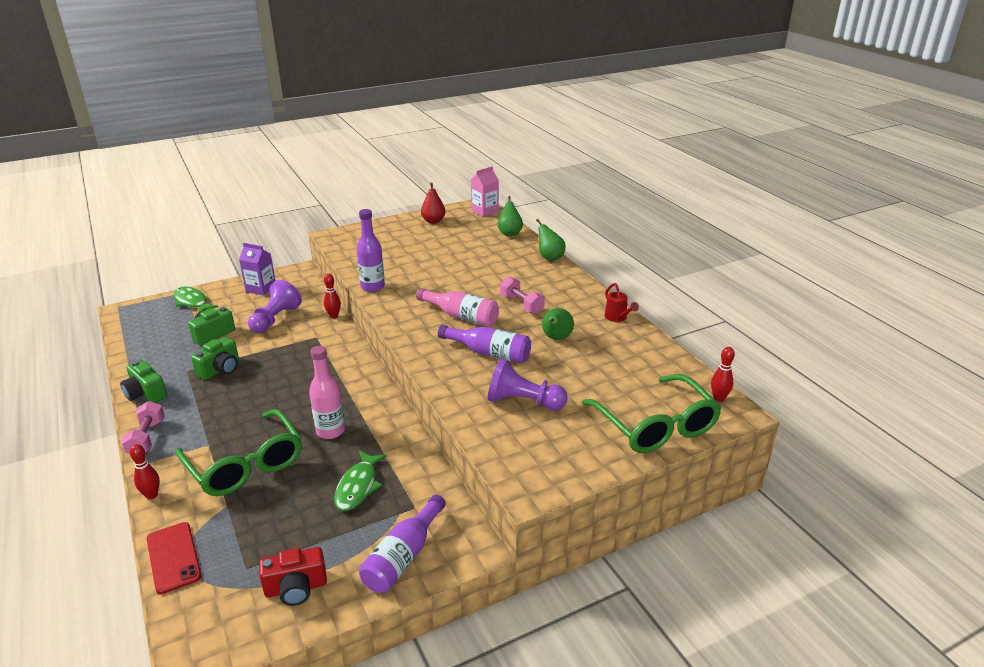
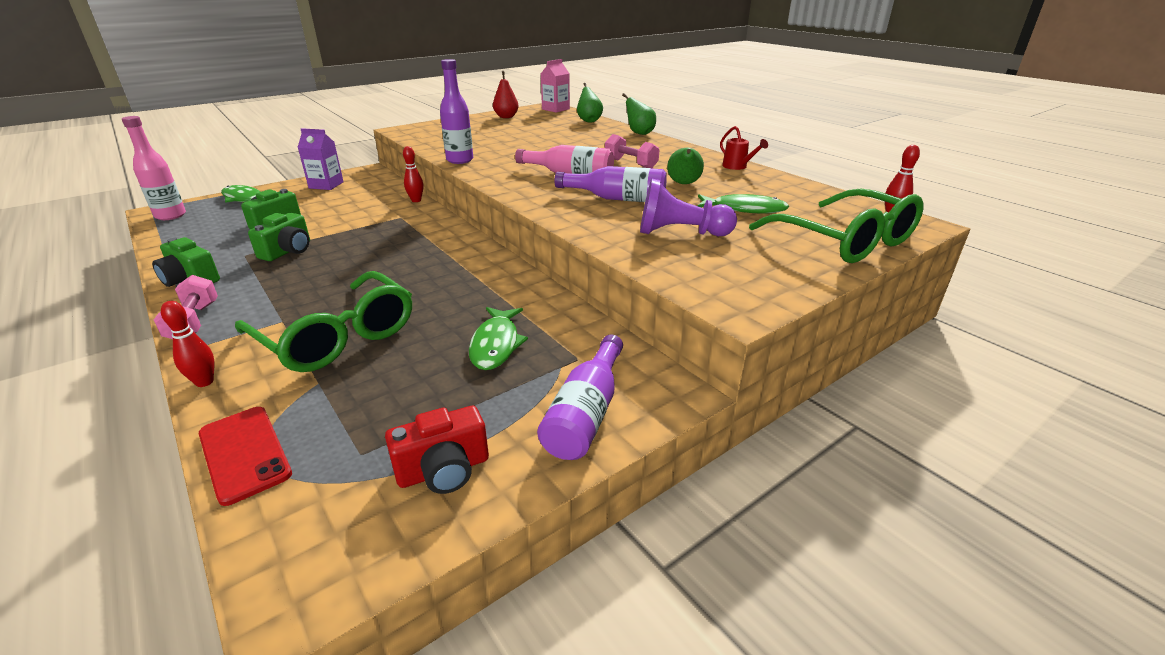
camera: 10 degrees left, 0 degrees up
(275, 319) = (348, 207): purple pawn -> none
(330, 431) = (442, 295): pink bottle -> pink bottle (170, 216)
(592, 378) = (744, 209): none -> green fish

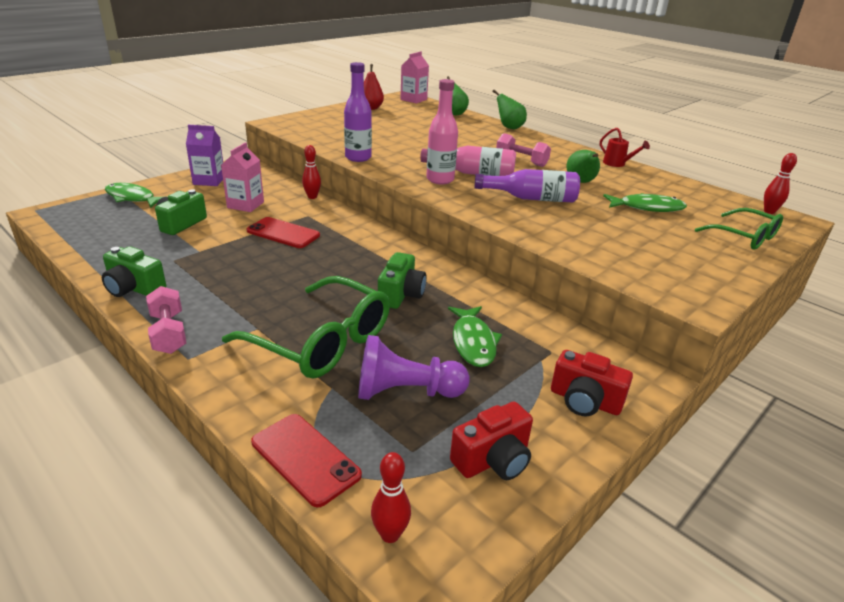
camera: 10 degrees left, 0 degrees up
(170, 216) = (63, 218): pink bottle -> pink bottle (440, 180)
(204, 382) = (221, 393): red bowling pin -> red bowling pin (390, 534)
(288, 251) = (216, 254): green camera -> green camera (401, 294)
(346, 207) = (245, 205): none -> pink carton
(366, 233) = (283, 233): none -> red phone
(586, 413) = (584, 401): purple bottle -> red camera
(680, 233) = (606, 232): purple pawn -> purple pawn (406, 392)
(844, 241) = (744, 237): green glasses -> green glasses, size x0.61

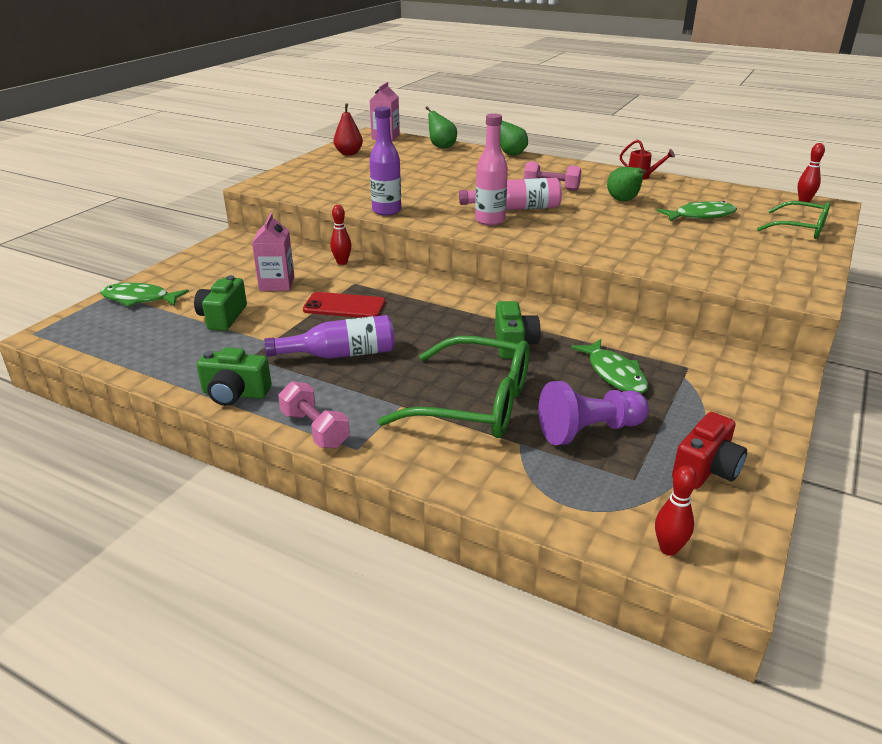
camera: 15 degrees left, 0 degrees up
(209, 181) = (211, 264): purple carton -> none
(305, 458) = (547, 508): red phone -> none
(531, 198) = (591, 225): purple bottle -> purple bottle (340, 354)
(584, 401) = (745, 403): red camera -> none

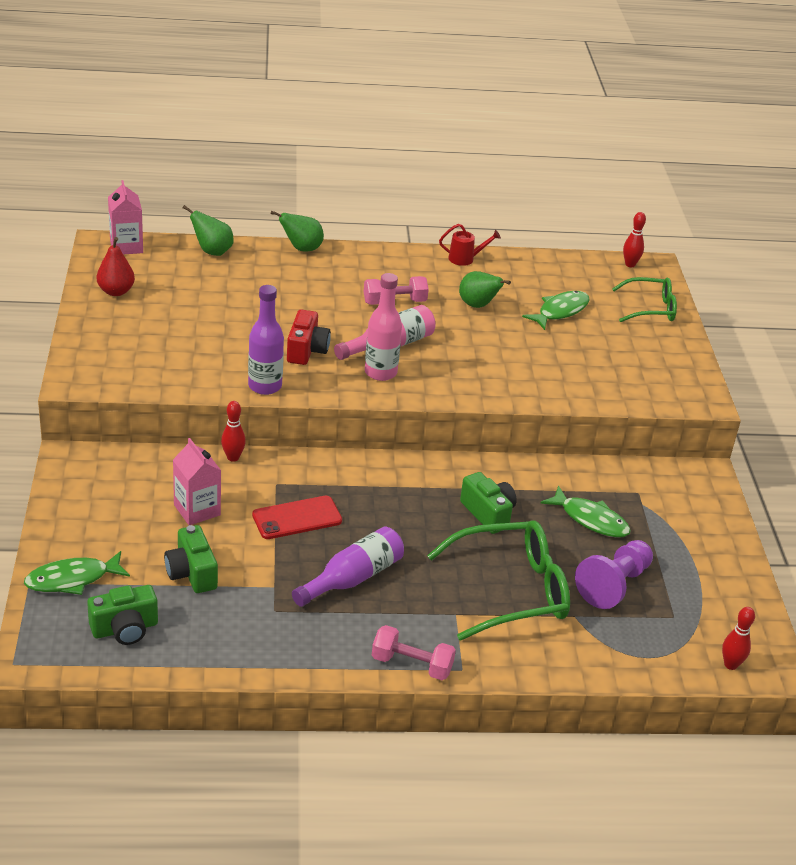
camera: 35 degrees left, 5 degrees up
(235, 394) = (306, 656): green camera -> green camera (125, 629)
(706, 469) = (712, 589): red camera -> red camera (306, 350)

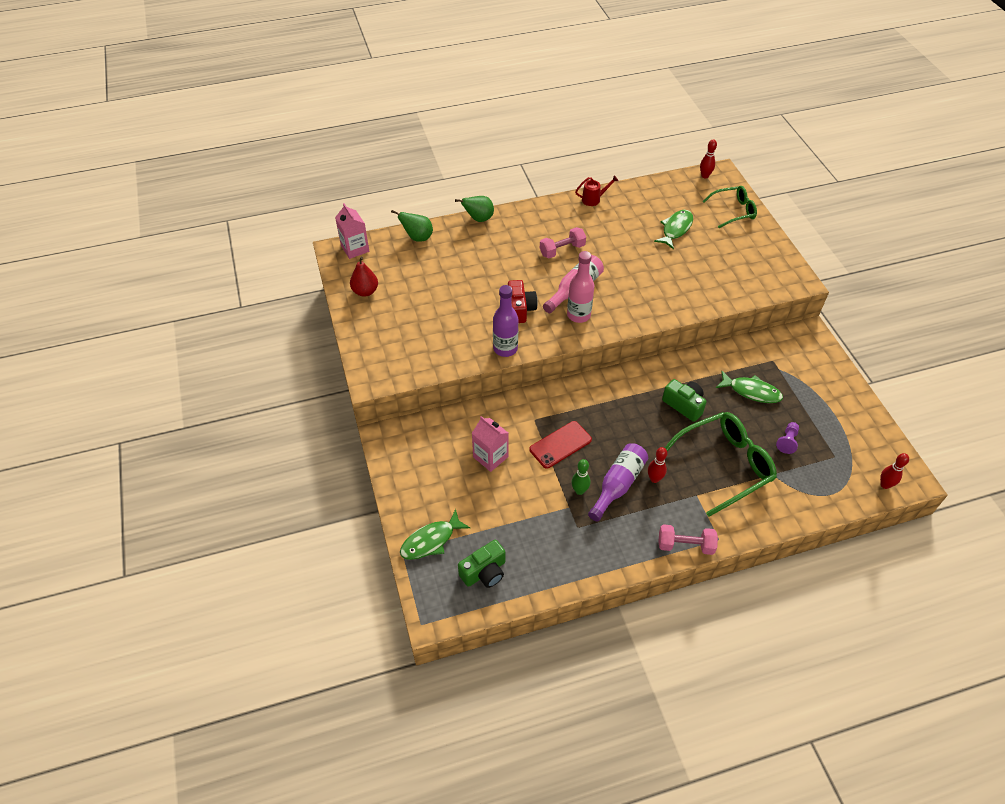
camera: 10 degrees left, 15 degrees up
(192, 573) = (509, 511): green camera -> none
(233, 457) = (496, 405): red bowling pin -> red bowling pin (654, 479)
(297, 572) = (579, 490): none -> green bowling pin
(478, 305) = (619, 238): green pear -> none
(614, 585) = (787, 441): purple pawn -> purple pawn, size x0.54

